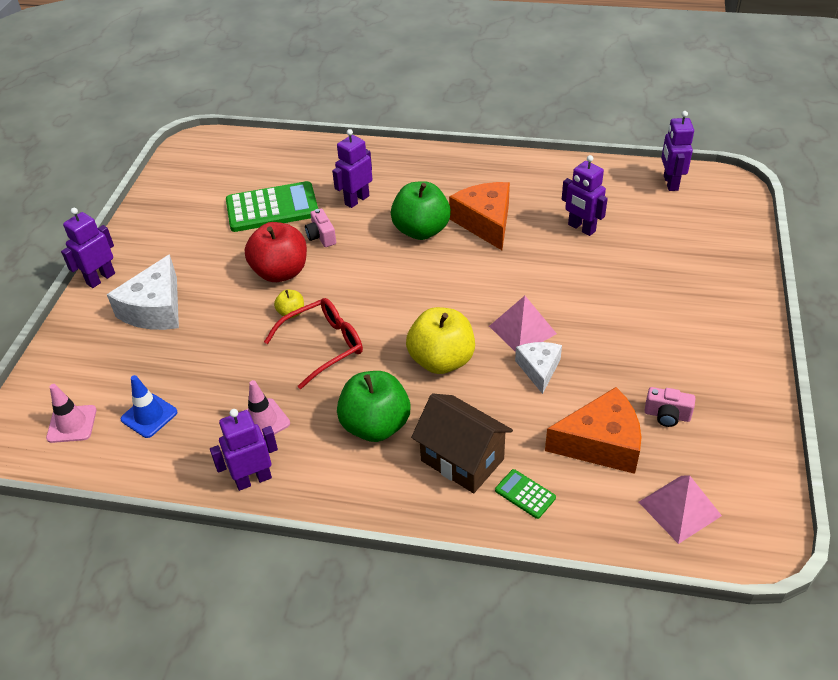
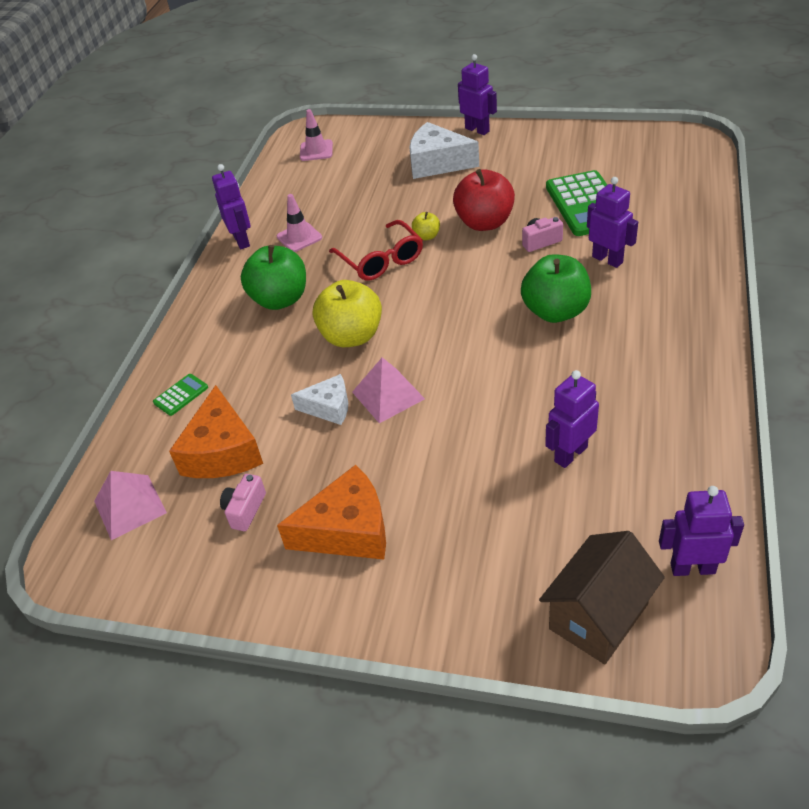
camera: 95 degrees right, 0 degrees up
(149, 416) = (317, 182): blue traffic cone -> none
(462, 460) = (229, 354): brown house -> brown house (598, 616)
(485, 222) = (575, 363): orange cheese -> orange cheese (347, 530)

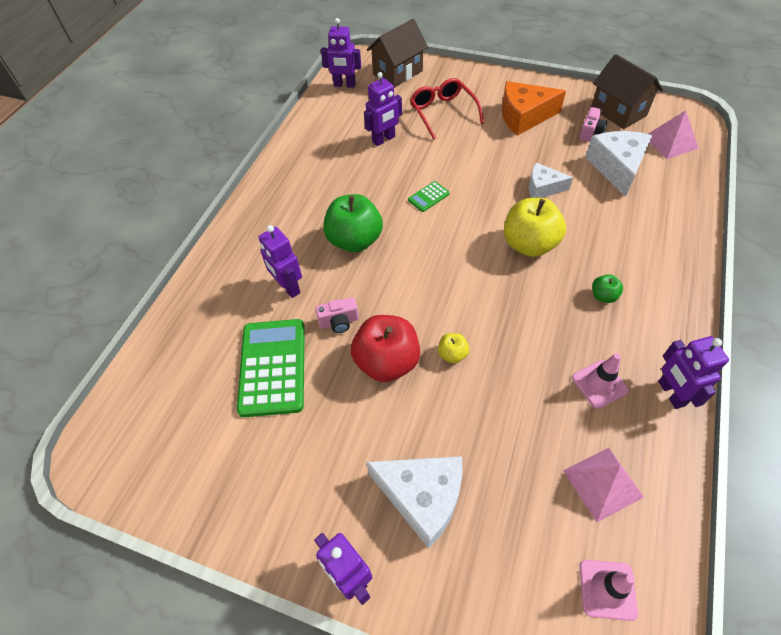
camera: 175 degrees left, 10 degrees up
(181, 395) = (667, 213): green calculator -> green calculator (428, 197)
(188, 561) = (618, 112): none -> brown house
(222, 451) = (617, 167): orange cheese -> white cheese
(280, 299) = (603, 296): green apple -> green apple, size x0.46
(381, 260) = (503, 328): red glasses -> red glasses (442, 112)
(388, 395) = (498, 190): pink pyramid -> pink pyramid (602, 483)

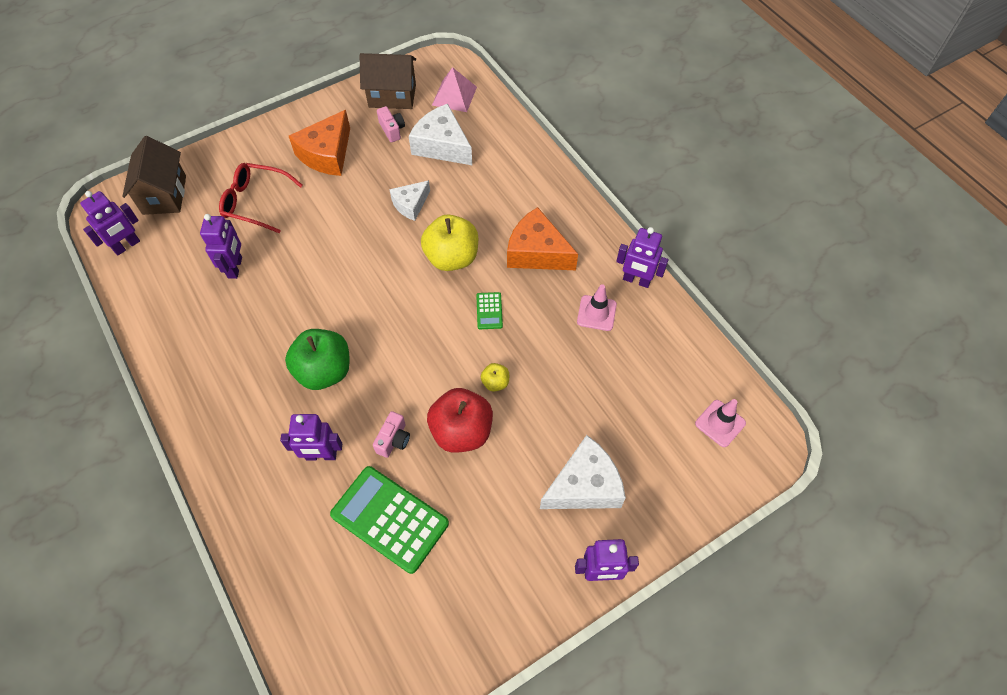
camera: 55 degrees left, 5 degrees up
(428, 197) = (336, 285): green calculator -> green calculator (489, 311)
(602, 483) = (660, 370): pink pyramid -> none
(603, 296) = (537, 252): green apple -> orange cheese

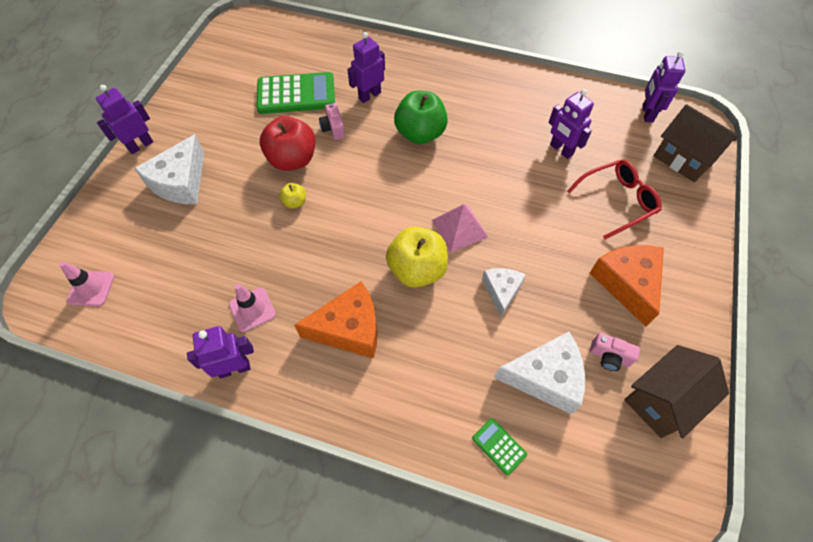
camera: 140 degrees right, 0 degrees up
(454, 96) = (606, 458): pink pyramid -> pink pyramid (459, 228)
(489, 311) = (345, 248): green calculator -> green calculator (499, 446)

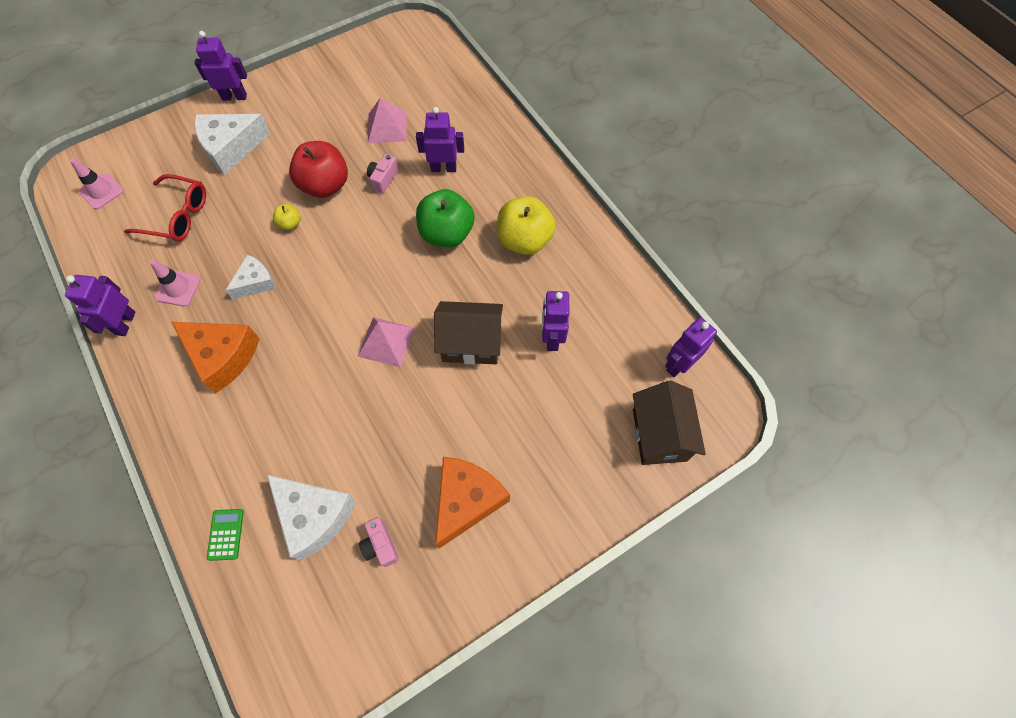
camera: 40 degrees right, 5 degrees up
(234, 368) = (125, 323): purple robot -> purple robot turned 105 degrees counterclockwise
(296, 94) = (387, 127): green calculator -> pink pyramid
(417, 270) = (317, 350): yellow apple -> yellow apple (524, 240)
(501, 291) = (360, 420): white cheese -> white cheese (256, 282)
(617, 201) = (546, 424): red glasses -> red glasses (177, 216)
(661, 400) = (379, 616): brown house -> brown house (471, 343)

